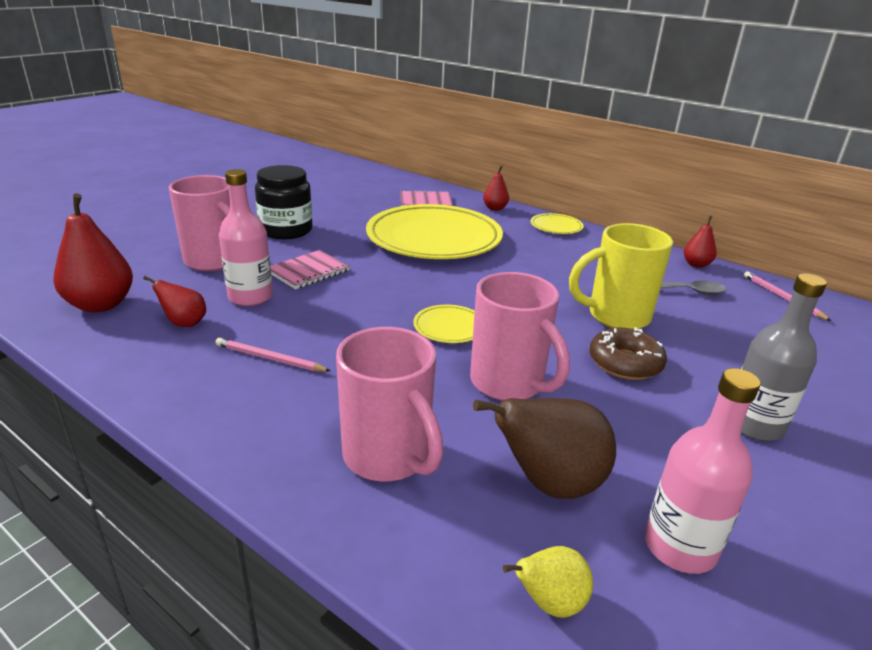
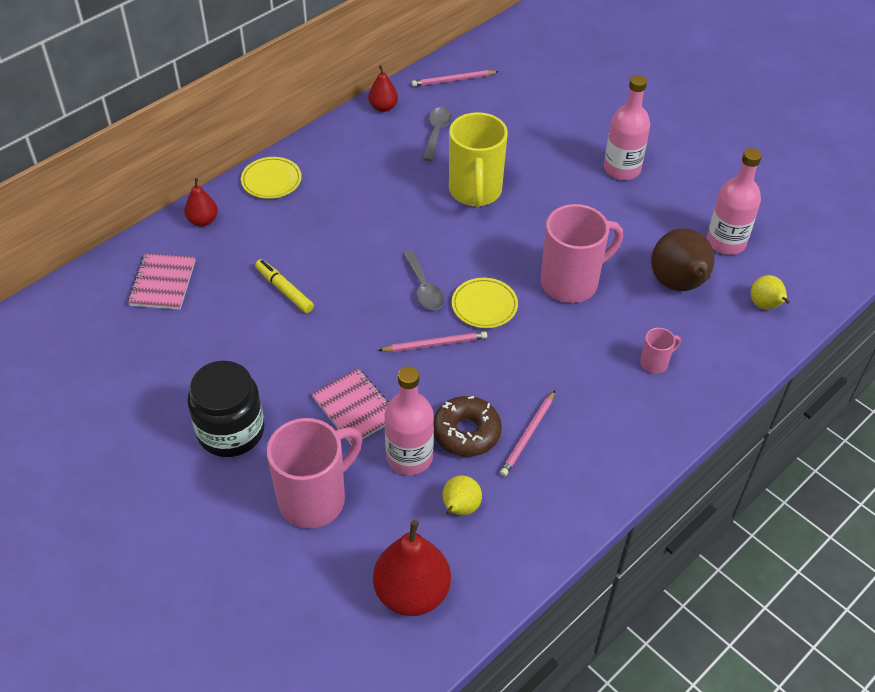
camera: 80 degrees left, 20 degrees up
(184, 323) = (459, 508): red pear -> yellow pear
(388, 457) = (655, 363): pink mug -> pink mug, size x0.46
(389, 303) = (435, 344): none -> pink pencil
(434, 238) = (284, 290): yellow plate -> yellow marker
(461, 294) = (424, 288): none -> grey spoon
(625, 363) = (547, 209): brown donut -> brown donut (466, 432)
(754, 425) = (622, 169): grey bottle -> pink bottle

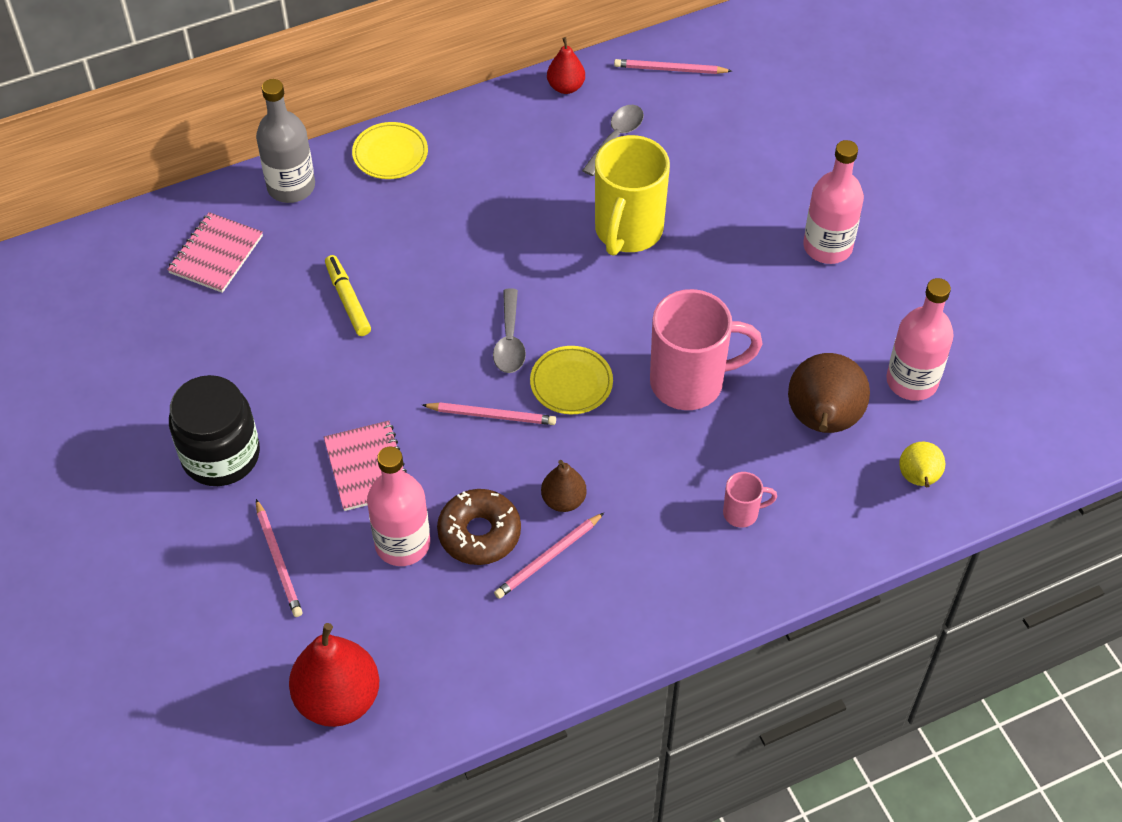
camera: 20 degrees right, 5 degrees up
(203, 221) = (291, 186): red pear -> grey bottle
(314, 499) = (278, 561): pink mug -> pink pencil
(459, 508) = (432, 620): yellow pear -> none
(519, 390) = (563, 500): none -> brown pear

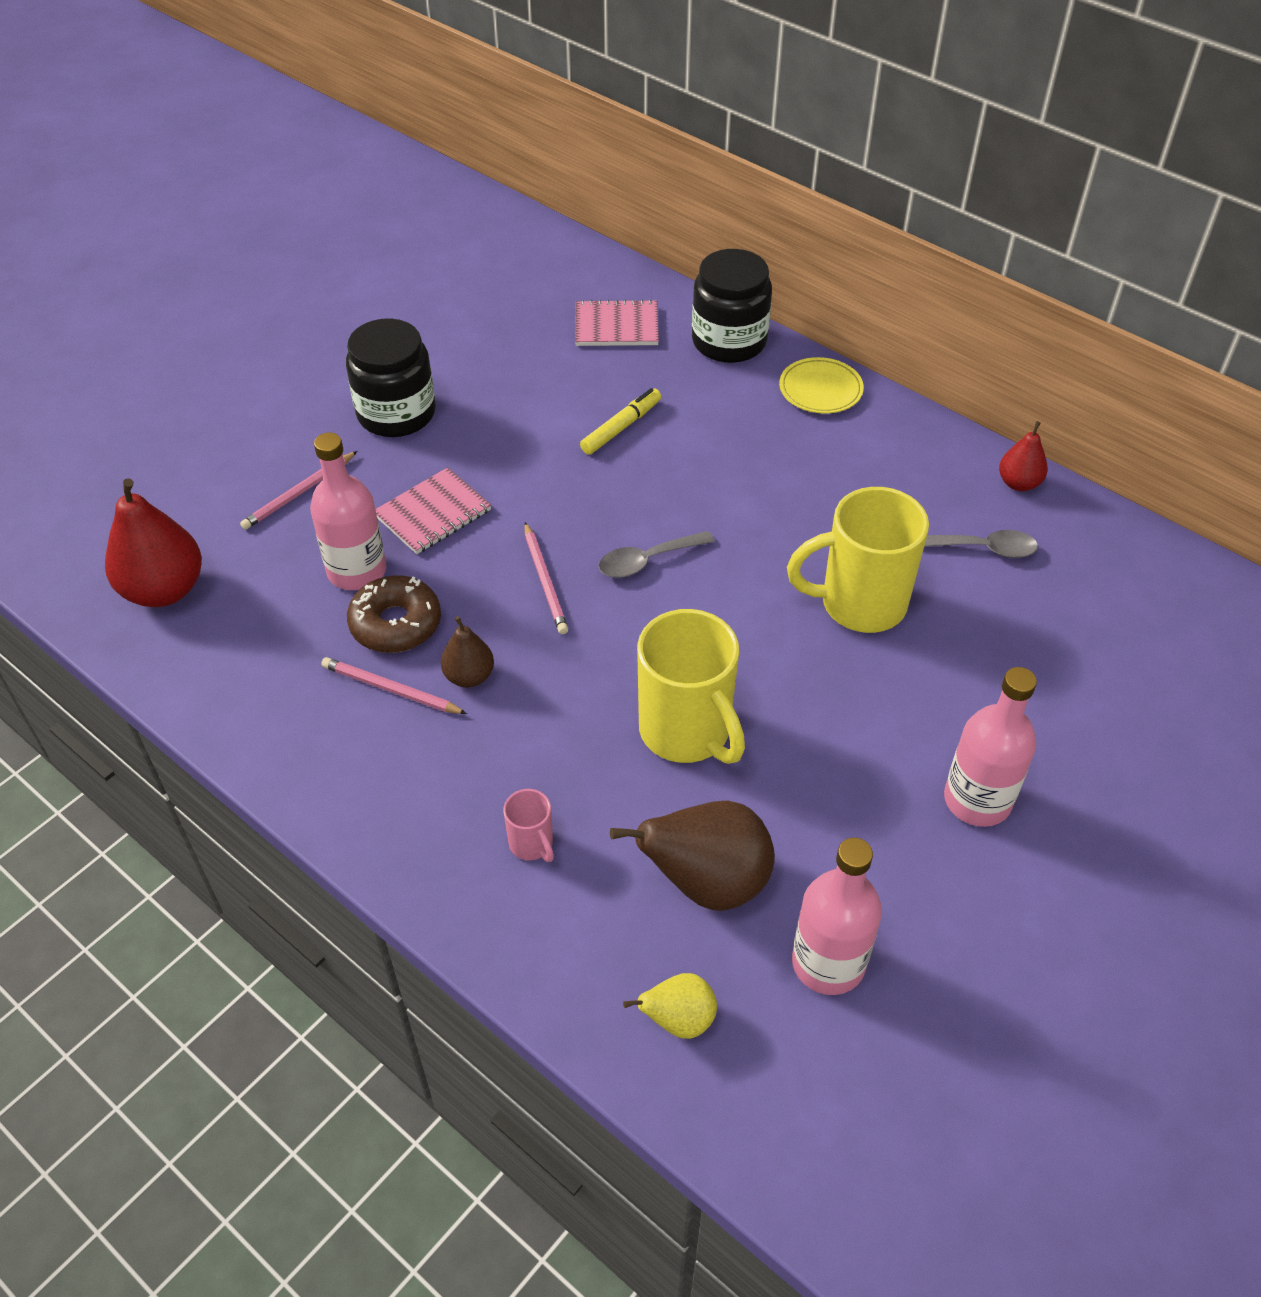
camera: 65 degrees right, 5 degrees down
(291, 186) = (729, 341): grey bottle -> black jar
(571, 383) = (623, 629): yellow plate -> none
(670, 69) = (1122, 559): pink pencil -> none
(690, 382) = (687, 732): pink mug -> yellow mug

